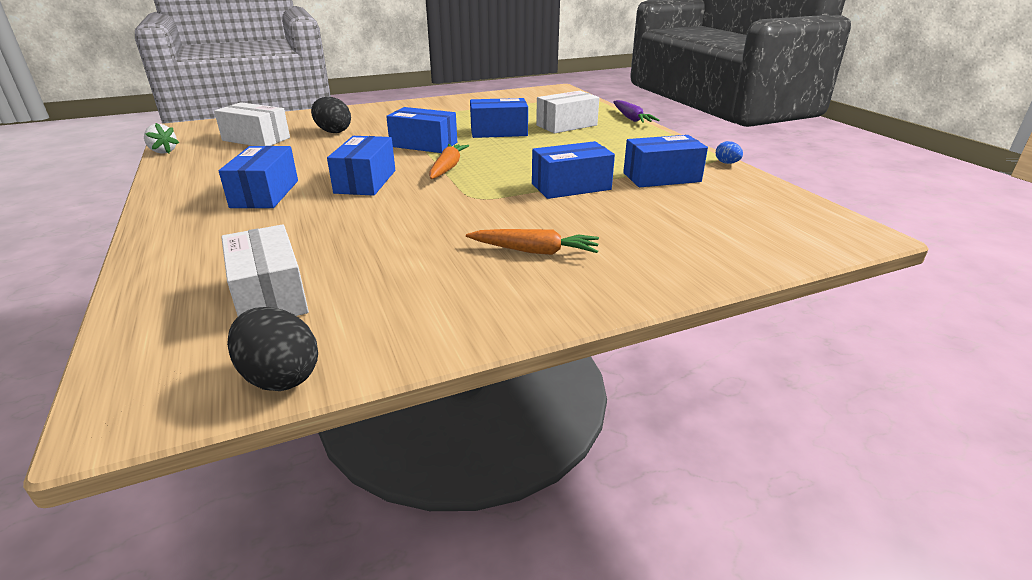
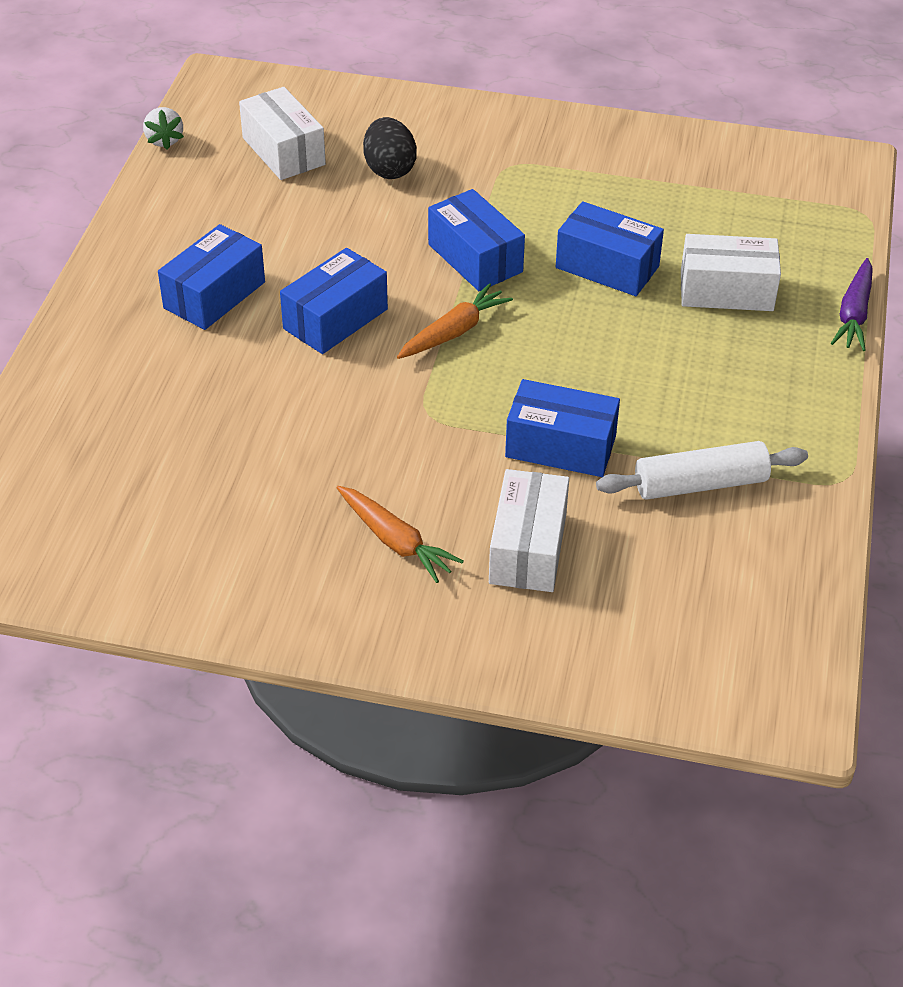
camera: 35 degrees right, 15 degrees up
(270, 296) = (114, 479): white box -> white box (528, 548)
(280, 377) = (63, 583): black egg -> none
(661, 177) = (700, 484): blue box -> white rolling pin
(727, 163) = (837, 498): blue egg -> none

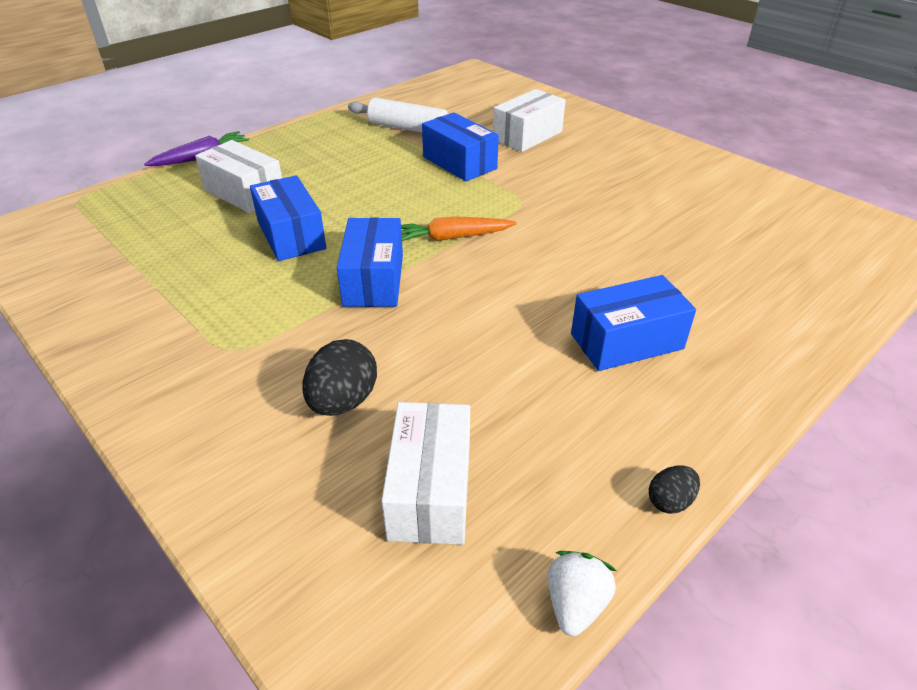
camera: 145 degrees left, 5 degrees down
(132, 203) = (670, 501): none -> black egg
(335, 319) = (533, 279): blue box -> none
(395, 541) = (597, 158): orange carrot -> none

